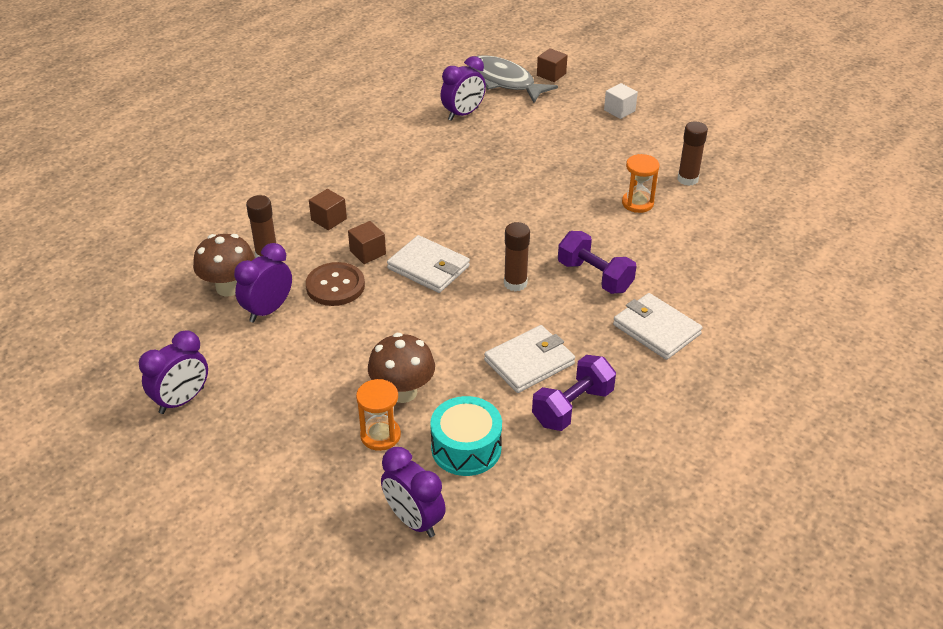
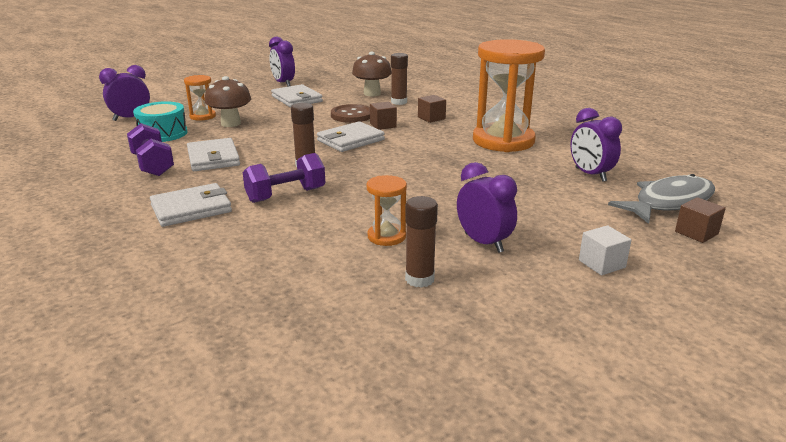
camera: 105 degrees right, 15 degrees down
(268, 310) = (342, 100): purple clock -> purple clock (483, 243)
(270, 358) = (297, 99): none -> white wallet
(392, 163) = (503, 141): none -> orange hourglass

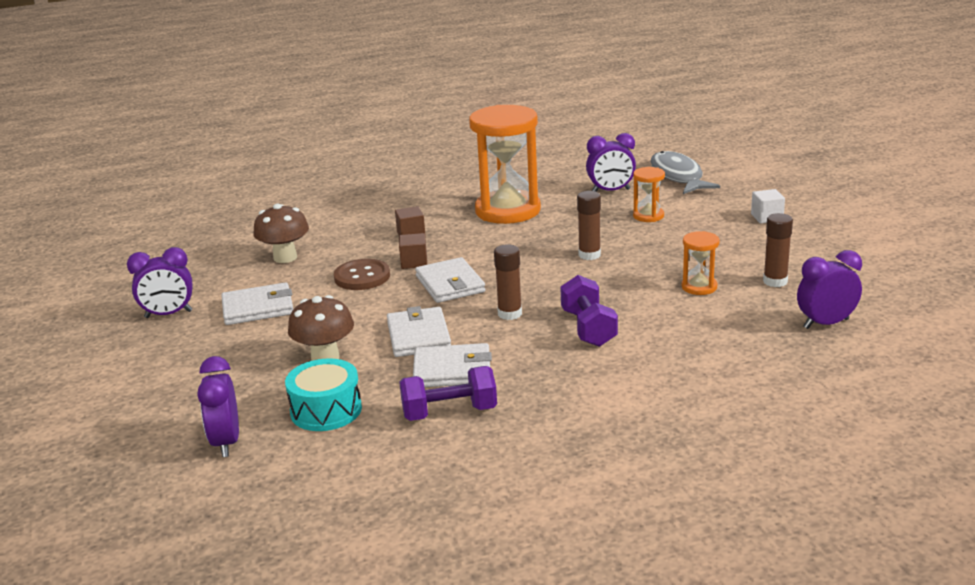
camera: 70 degrees left, 0 degrees up
(191, 208) = (599, 382): white wallet -> white wallet (418, 336)
(202, 116) = (273, 380): orange hourglass -> orange hourglass (648, 216)
(399, 102) = (336, 245): brown glue stick -> brown glue stick (589, 255)
(483, 243) = (723, 251): purple clock -> purple clock (826, 324)
(696, 233) = (729, 180): brown cube -> none

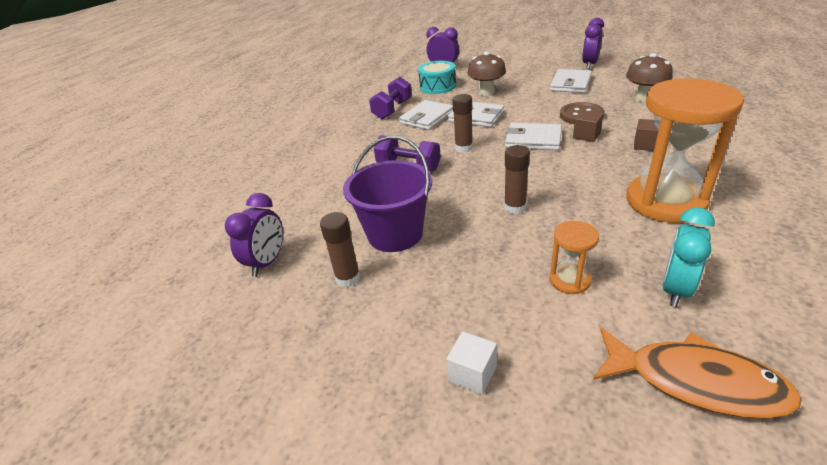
camera: 130 degrees right, 10 degrees up
(611, 191) = (676, 289): purple clock -> turquoise clock
(677, 176) = (695, 382): grey fish -> orange fish
(699, 287) = (395, 234): orange hourglass -> purple bucket

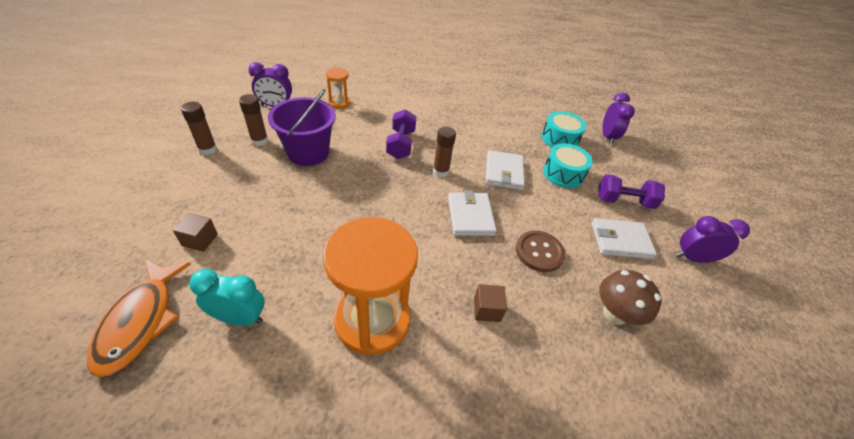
camera: 60 degrees right, 10 degrees up
(392, 109) = (498, 119): purple dumbbell -> purple dumbbell (624, 201)
(427, 118) = (490, 142): white wallet -> none
(472, 374) = (168, 207): white cube -> none
(486, 92) = (563, 174): brown mushroom -> turquoise drum
(515, 207) = (349, 212): brown glue stick -> brown glue stick (208, 149)
(569, 280) = (254, 250): orange hourglass -> orange hourglass (339, 102)
(586, 135) = (492, 257): brown cube -> brown cube (200, 240)

